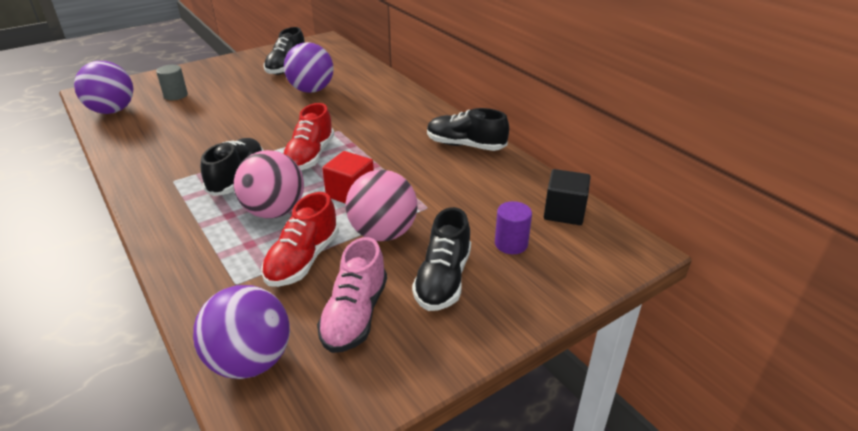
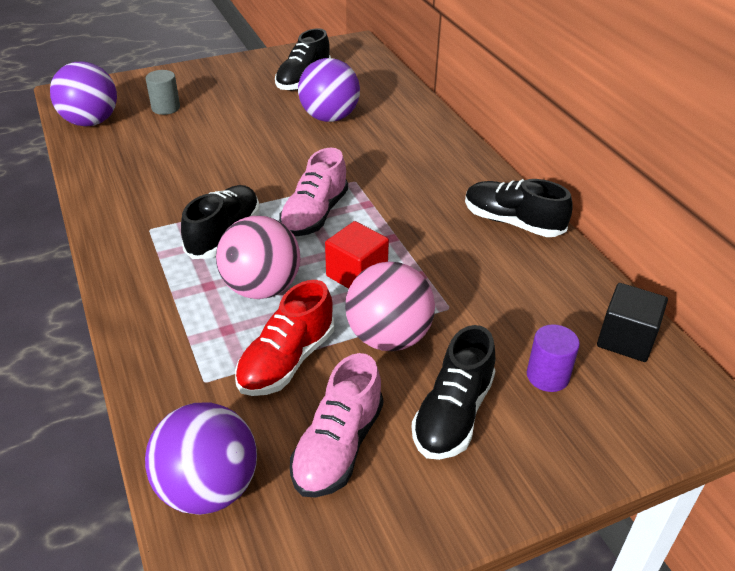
camera: 10 degrees right, 5 degrees up
(310, 156) = (314, 215): red shoe -> pink shoe

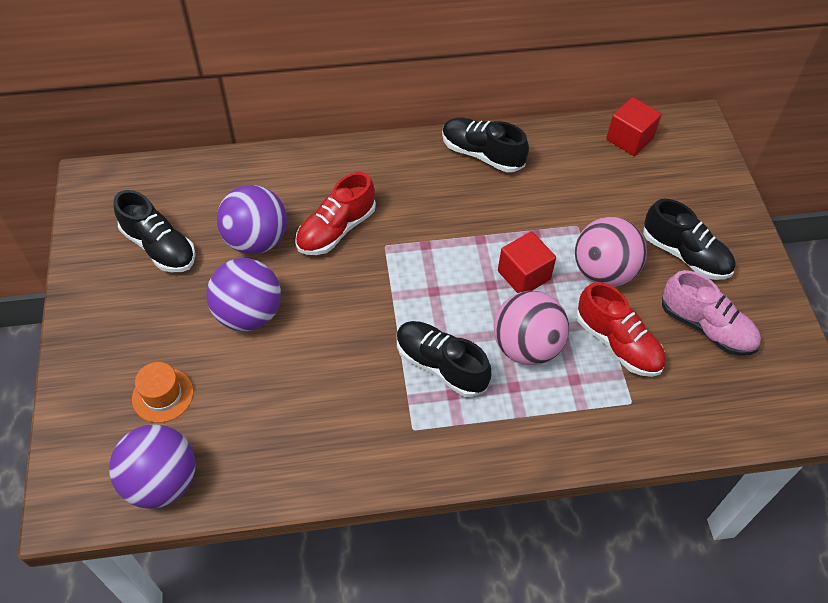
camera: 75 degrees left, 15 degrees up
(165, 108) = (163, 395): grey cylinder -> orange hat
(208, 488) = (735, 411): purple ball -> purple ball (249, 314)
(314, 215) = (429, 288): pink shoe -> none
(360, 152) = (336, 230): none -> red shoe
(512, 222) = (482, 154): black shoe -> black shoe turned 75 degrees clockwise
(547, 376) = (657, 192): purple cylinder -> none
(626, 339) = (629, 139): black cube -> red cube

